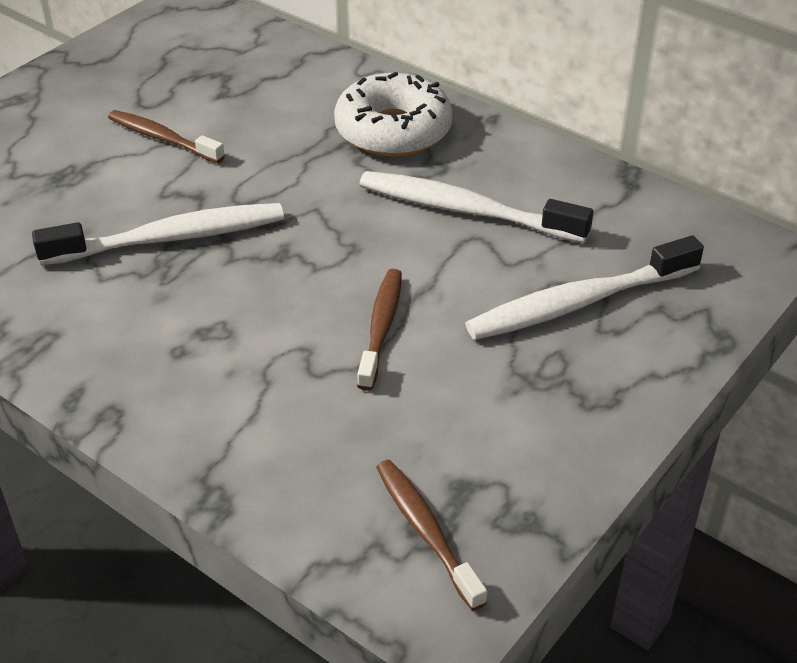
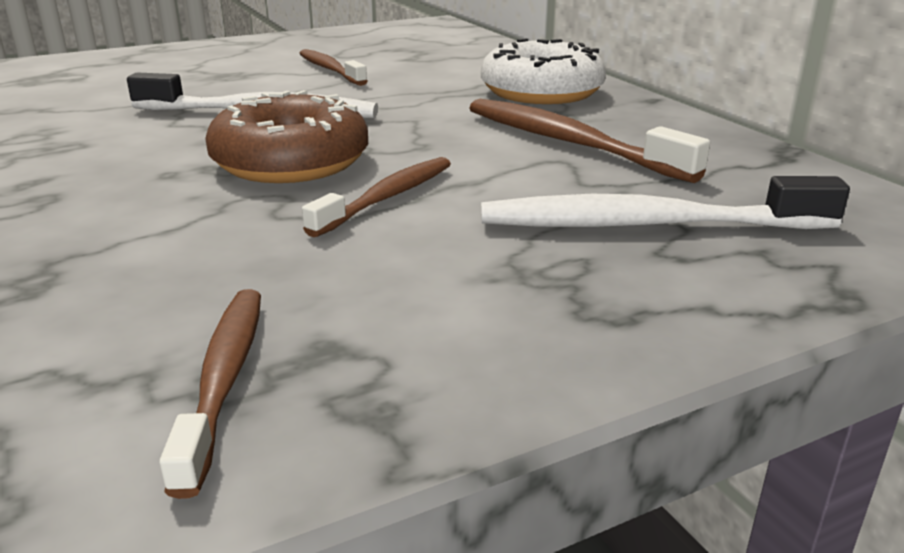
camera: 25 degrees right, 15 degrees down
(266, 304) = (291, 162): none -> brown donut
(465, 210) = (568, 142): white toothbrush -> brown toothbrush

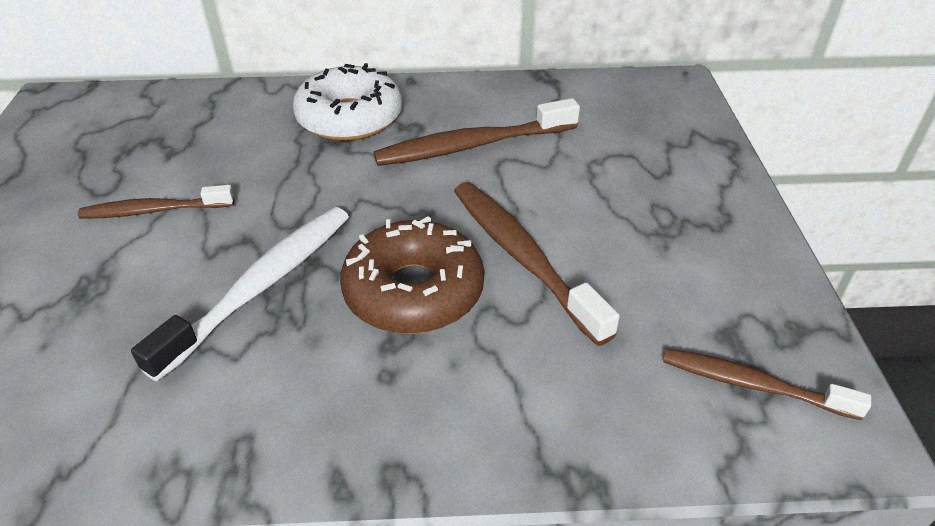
camera: 65 degrees left, 15 degrees up
(387, 197) = (522, 256): brown toothbrush -> brown toothbrush, size x1.57
(645, 225) = (622, 167): white toothbrush -> none

